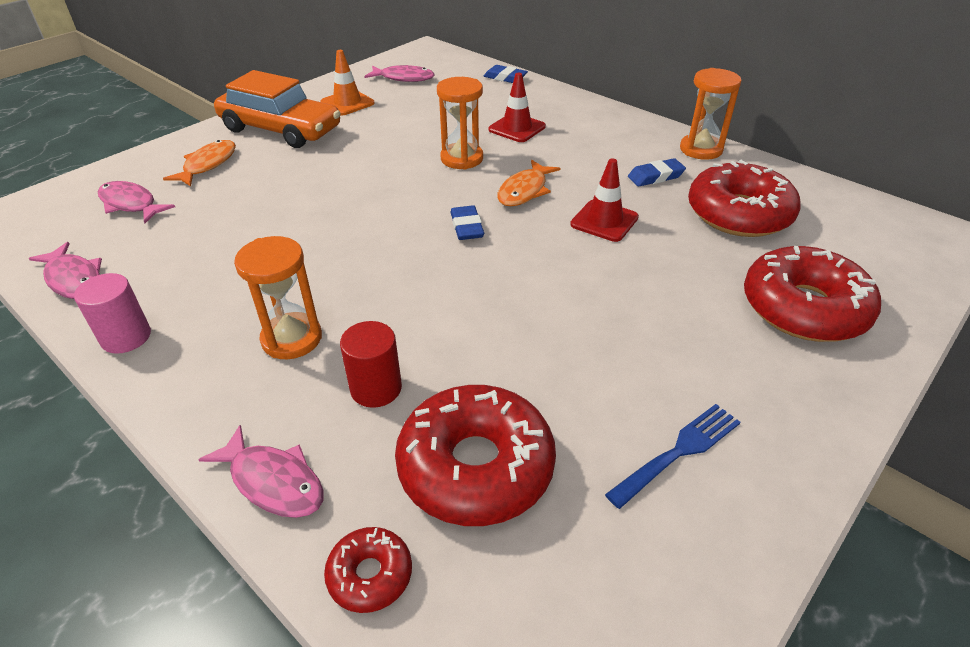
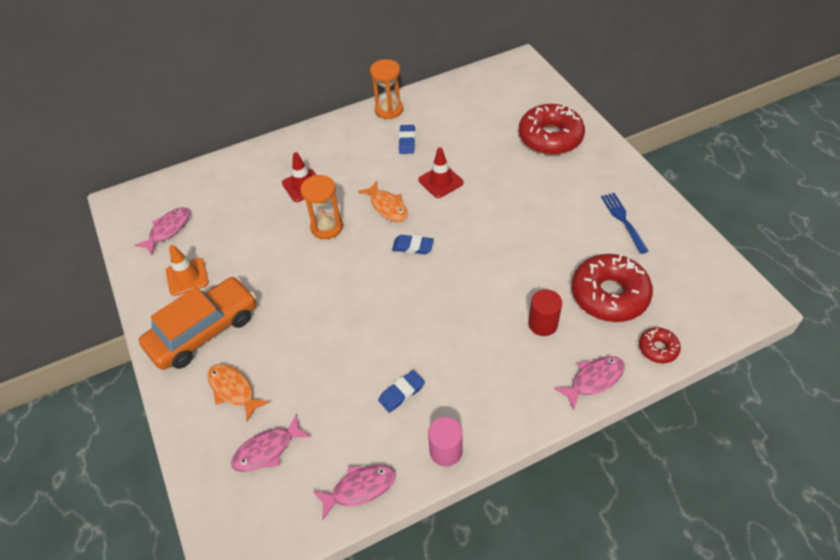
camera: 65 degrees left, 10 degrees up
(292, 339) = (485, 358): orange hourglass -> none
(505, 78) = (218, 168): blue eraser -> blue eraser (401, 393)
(738, 214) = (463, 124): red donut -> none

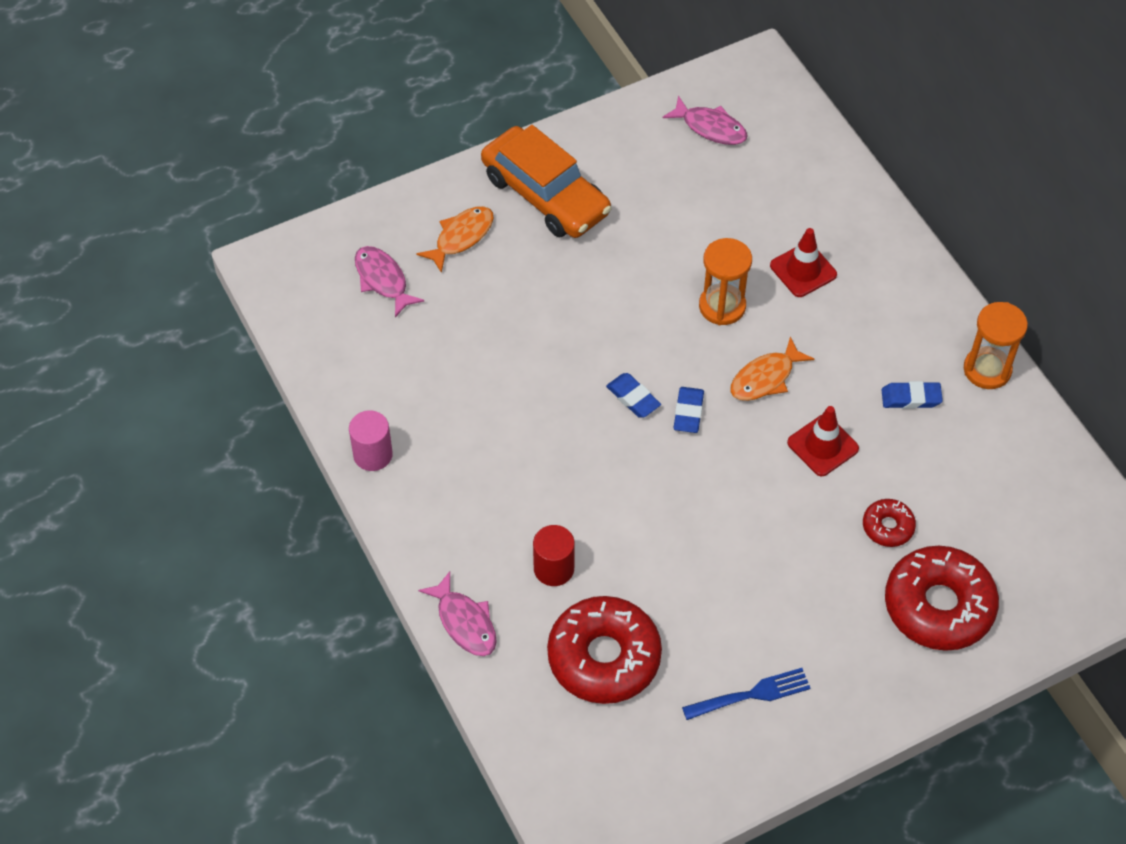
camera: 85 degrees right, 5 degrees up
(187, 277) = (630, 163): orange traffic cone -> none
(359, 488) = (332, 371): pink fish -> none
(401, 393) = (452, 407): blue eraser -> blue eraser (633, 398)
(658, 348) = (512, 707): red donut -> red donut (888, 527)

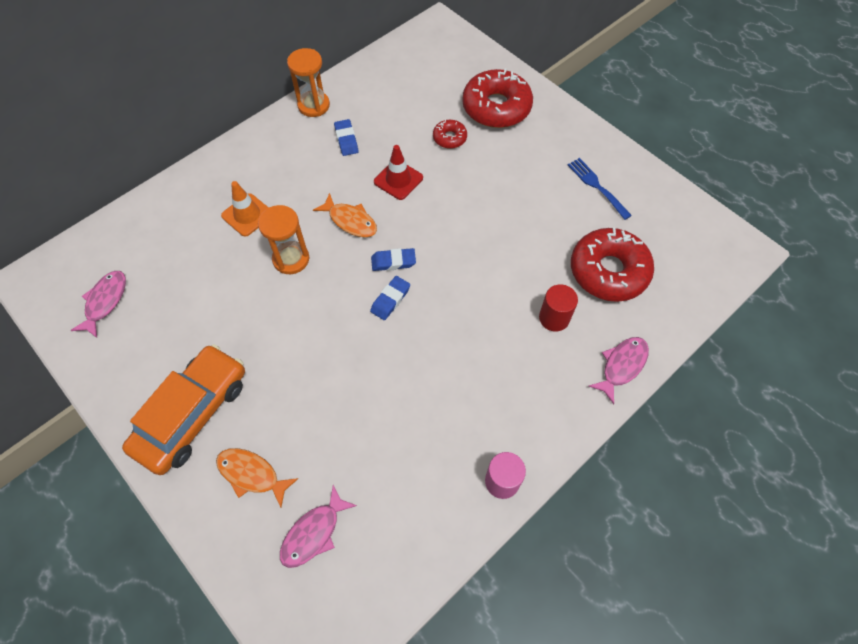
camera: 105 degrees left, 5 degrees up
(803, 270) = (247, 215): red traffic cone -> orange traffic cone

